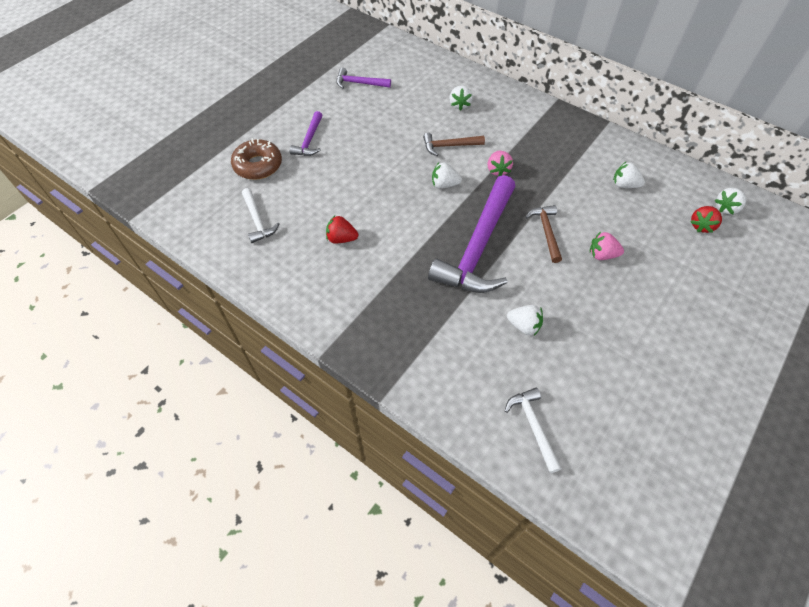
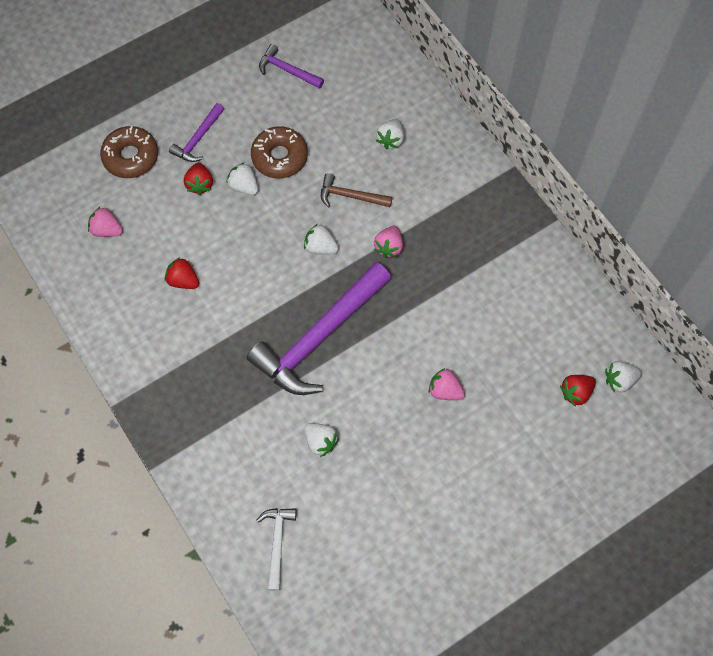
camera: 20 degrees right, 10 degrees up
(257, 220) = (106, 230): white hammer -> pink strawberry
(324, 169) = (200, 184): none -> red strawberry
(380, 135) = (279, 157): none -> brown donut
(546, 232) = (400, 343): brown hammer -> none
(624, 185) = (521, 312): white strawberry -> white strawberry (244, 186)

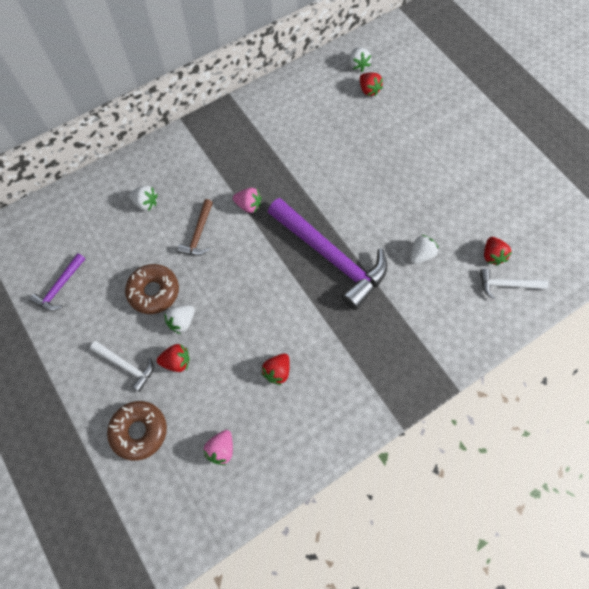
camera: 90 degrees left, 0 degrees up
(198, 139) = (126, 366): purple hammer -> white hammer
(318, 530) = (492, 255): none -> red strawberry
(320, 247) = (247, 257): white strawberry -> none
(445, 390) = (372, 169): pink strawberry -> none

